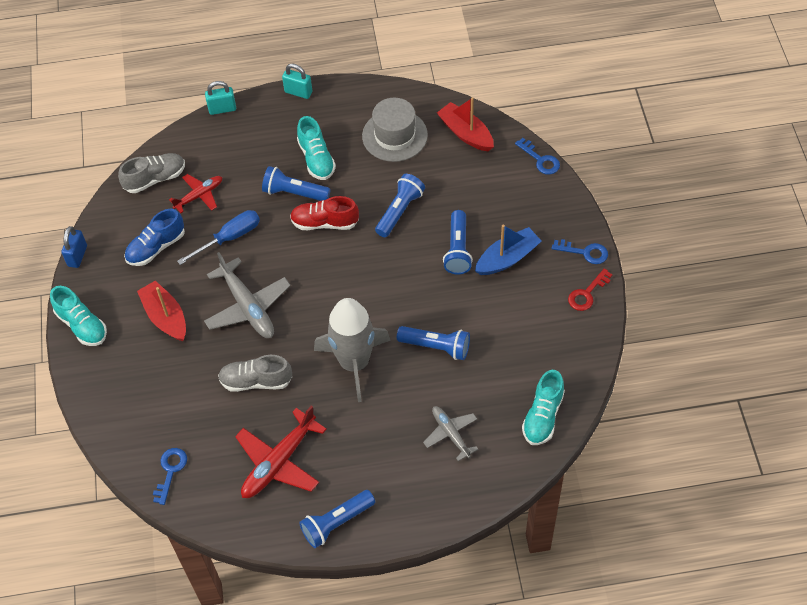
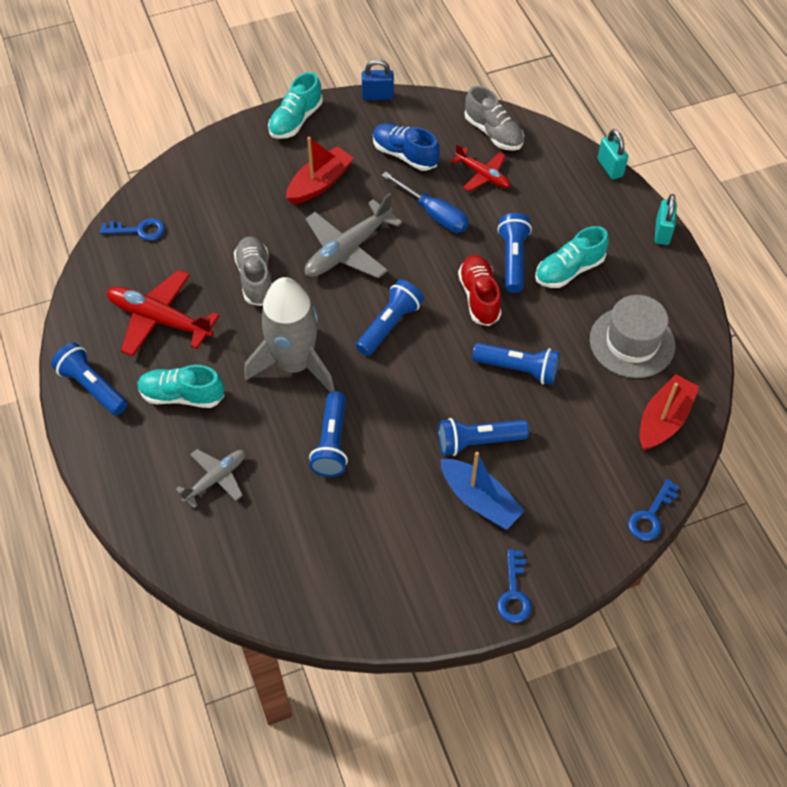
camera: 75 degrees right, 0 degrees up
(334, 289) = (389, 325): none -> blue flashlight
(543, 416) = (255, 577): turquoise shoe -> turquoise shoe (182, 395)
(587, 294) = (448, 605): red key -> none

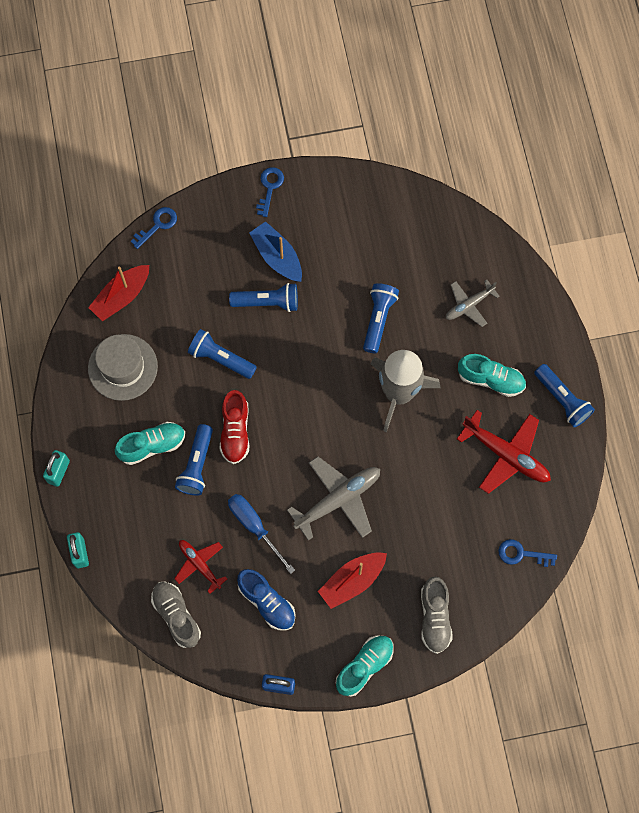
camera: 170 degrees left, 15 degrees up
(255, 278) = (422, 483): grey shoe -> grey shoe (434, 617)
(389, 325) = (315, 417): blue flashlight -> none

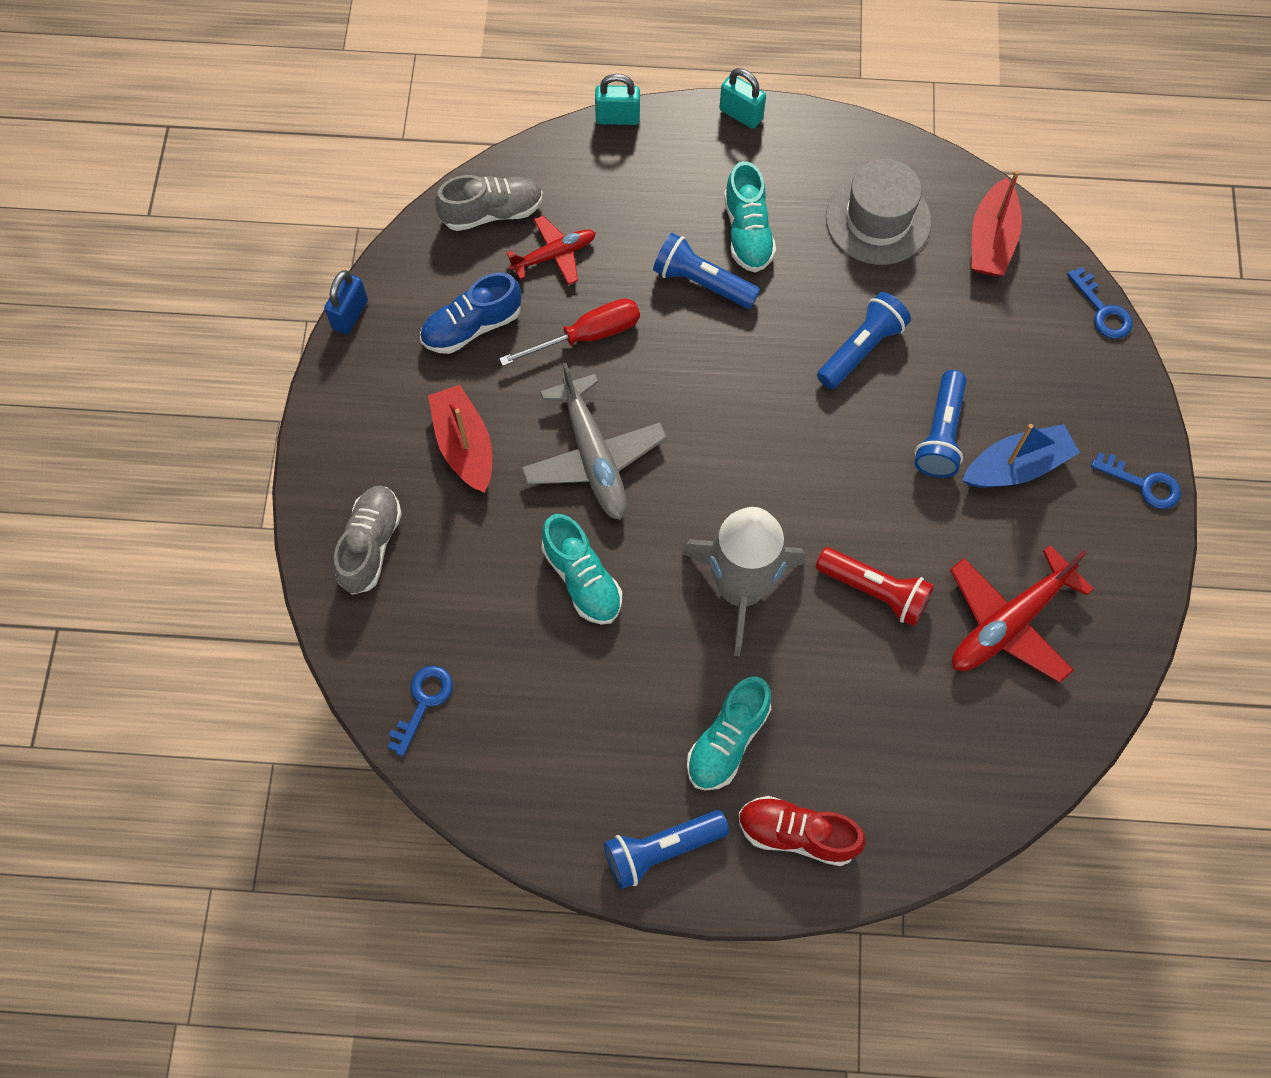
camera: 105 degrees right, 5 degrees down
(121, 296) = (991, 240): red boat -> red boat turned 135 degrees counterclockwise
(235, 431) = (740, 343): red shoe -> red shoe (797, 834)
(254, 527) = (587, 336): blue screwdriver -> red screwdriver
(364, 666) = (335, 430): turquoise shoe -> turquoise shoe (582, 579)
(378, 319) = (875, 591): blue flashlight -> red flashlight
(434, 617) = (370, 545): grey shoe -> grey shoe turned 90 degrees clockwise
(469, 305) = (869, 744): grey plane -> none
(505, 454) = (593, 726): red plane -> red plane (1010, 622)

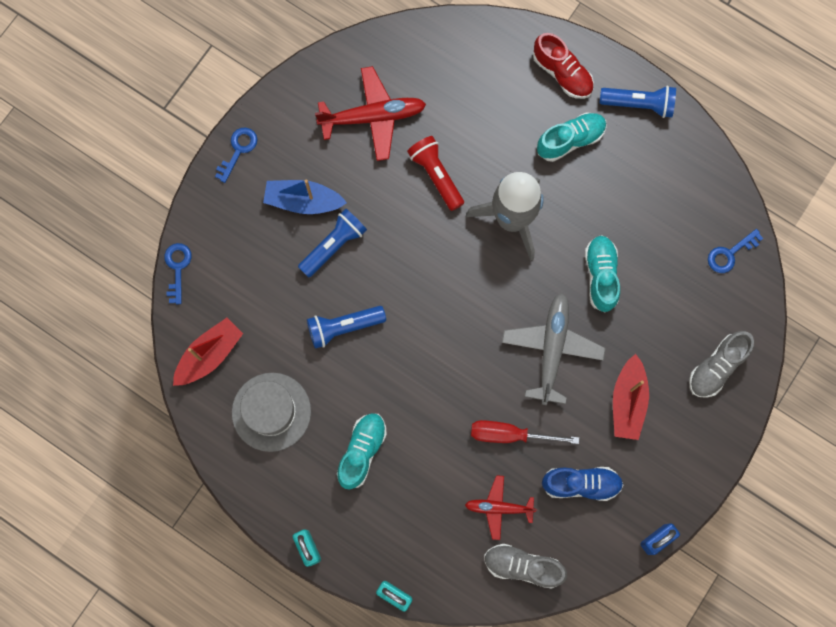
camera: 150 degrees left, 10 degrees up
(702, 282) = (414, 431): blue flashlight -> none
(1143, 484) = (238, 150): blue key -> blue key turned 60 degrees clockwise

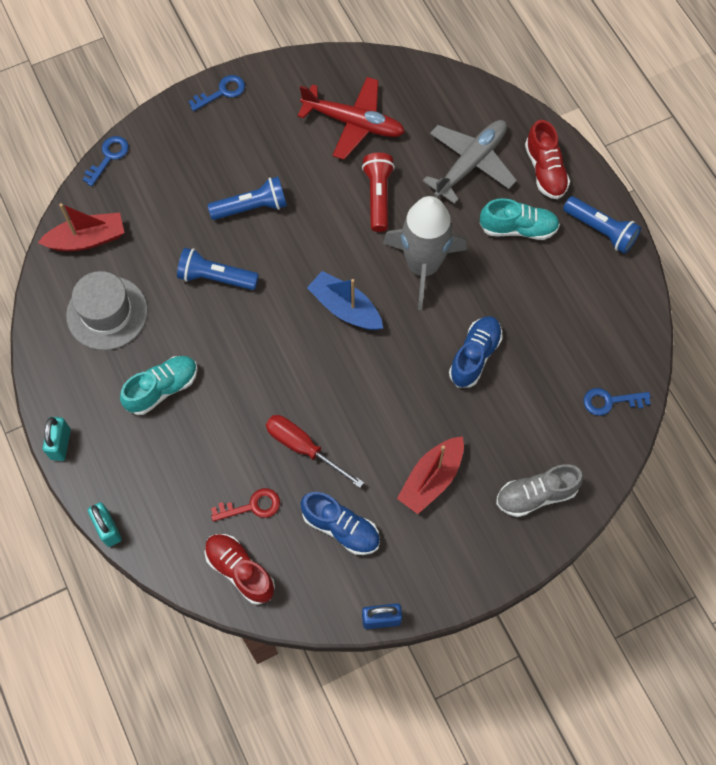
camera: 30 degrees right, 10 degrees down
(303, 201) = (250, 159): blue boat -> blue boat (345, 308)
(499, 508) = (252, 506): red plane -> red key
(523, 566) = (240, 571): grey shoe -> red shoe
(552, 349) = (389, 395): grey plane -> grey plane (470, 164)
(601, 276) = (474, 356): turquoise shoe -> blue shoe

